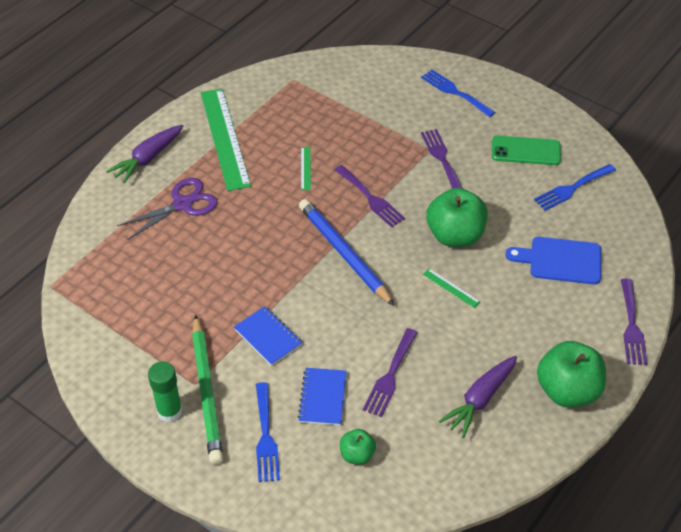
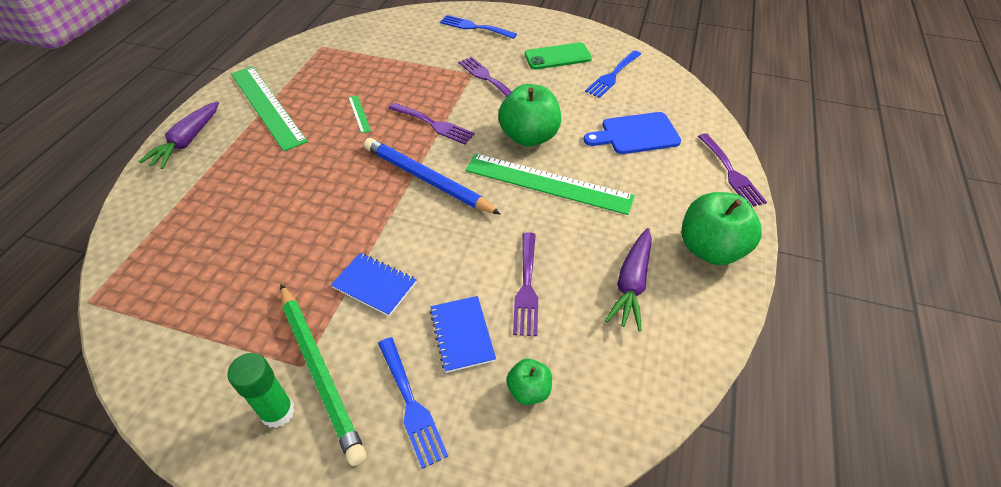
camera: 20 degrees left, 0 degrees up
(182, 204) = (236, 175): purple scissors -> none
(451, 288) = (548, 183): green ruler -> green ruler, size x2.48

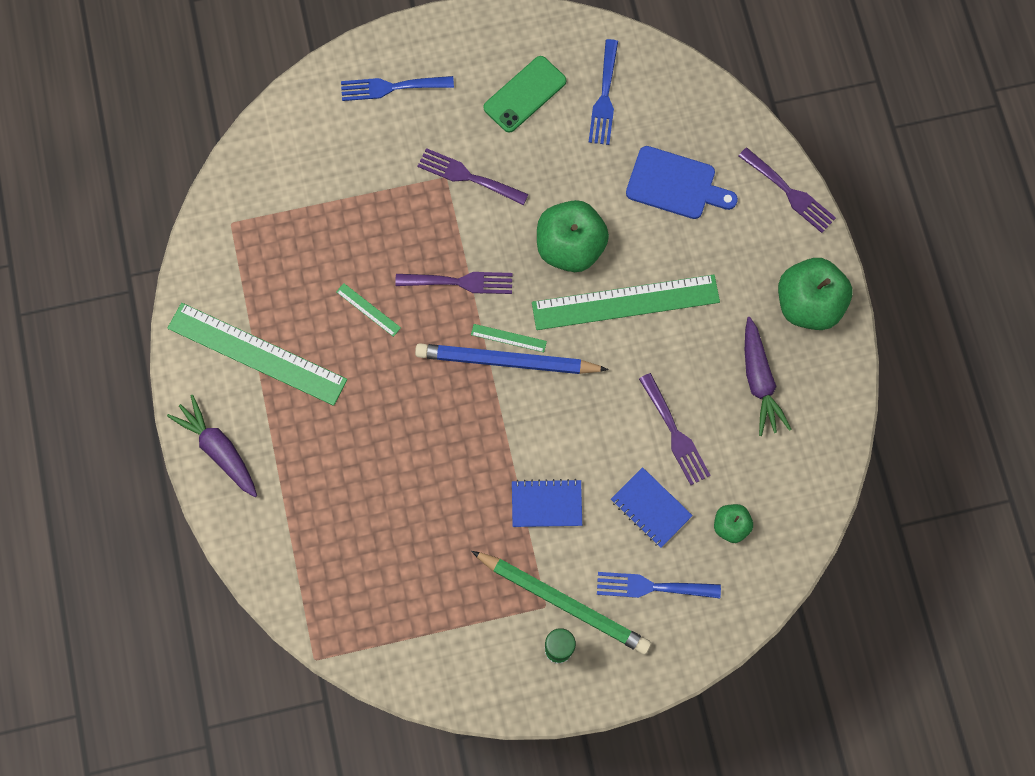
camera: 30 degrees left, 25 degrees up
(187, 142) = (219, 449): purple carrot -> purple carrot turned 150 degrees clockwise
(411, 404) = (651, 587): blue fork -> blue fork turned 150 degrees clockwise
(440, 167) = (508, 338): none -> green ruler
(636, 134) = (675, 184): blue cutting board -> blue cutting board turned 120 degrees counterclockwise

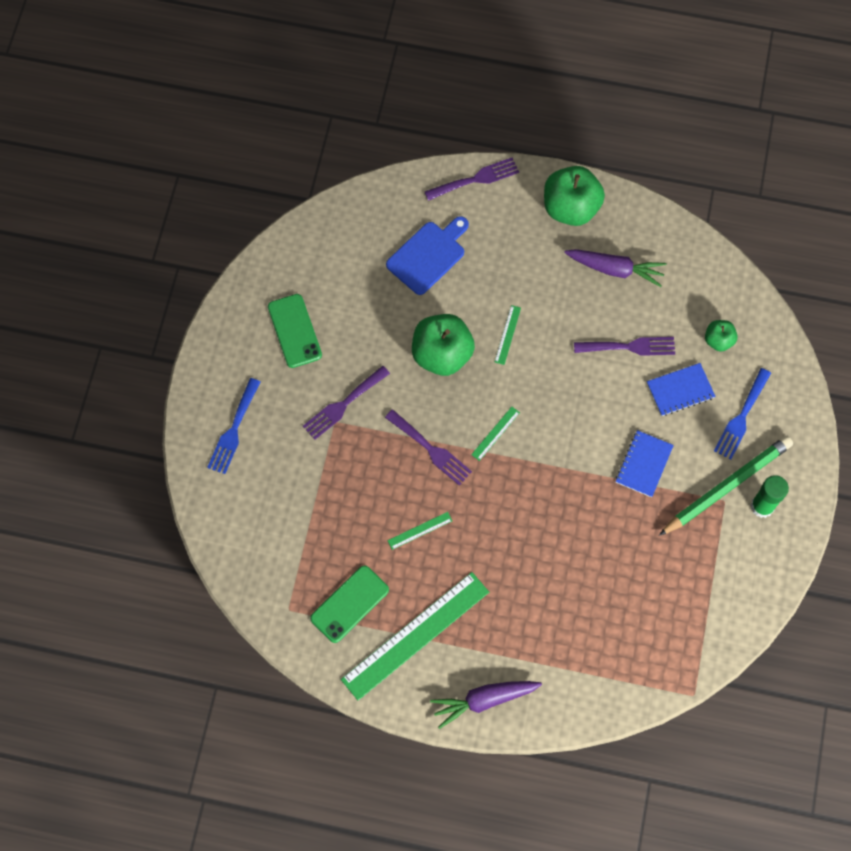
camera: 65 degrees left, 5 degrees down
(261, 277) = (349, 604): none -> green phone
(460, 282) = (431, 449): purple fork -> purple fork turned 105 degrees clockwise
(506, 361) = (513, 443): blue pencil -> none
(604, 97) = (328, 273): blue fork -> none
(625, 302) = (507, 335): green ruler -> green ruler, size x0.40

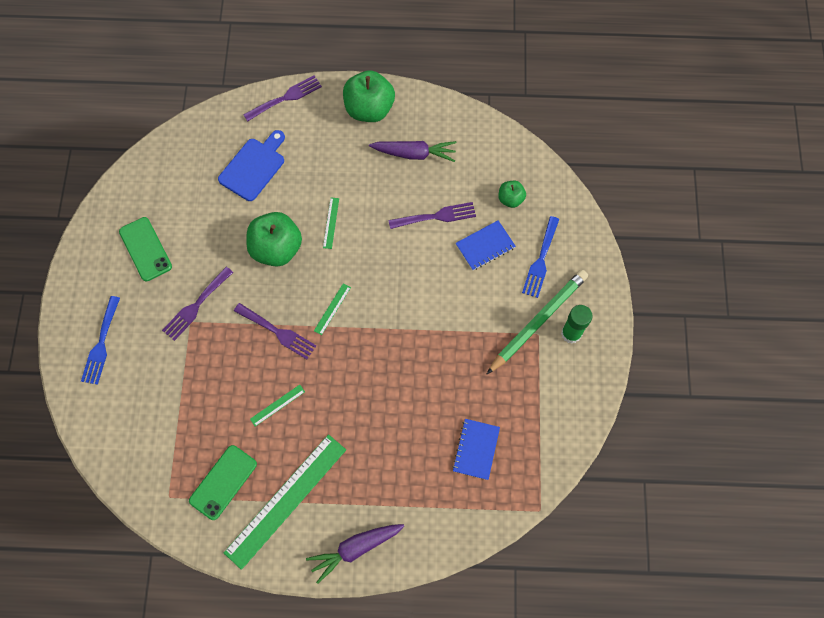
camera: 10 degrees left, 0 degrees up
(644, 464) = (464, 314): blue notebook -> blue notebook (476, 449)

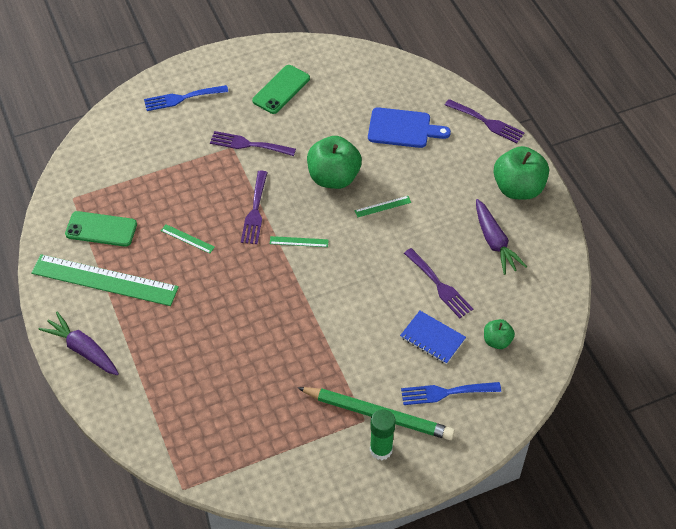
camera: 65 degrees right, 15 degrees down
(476, 449) = (219, 410): blue notebook -> none

